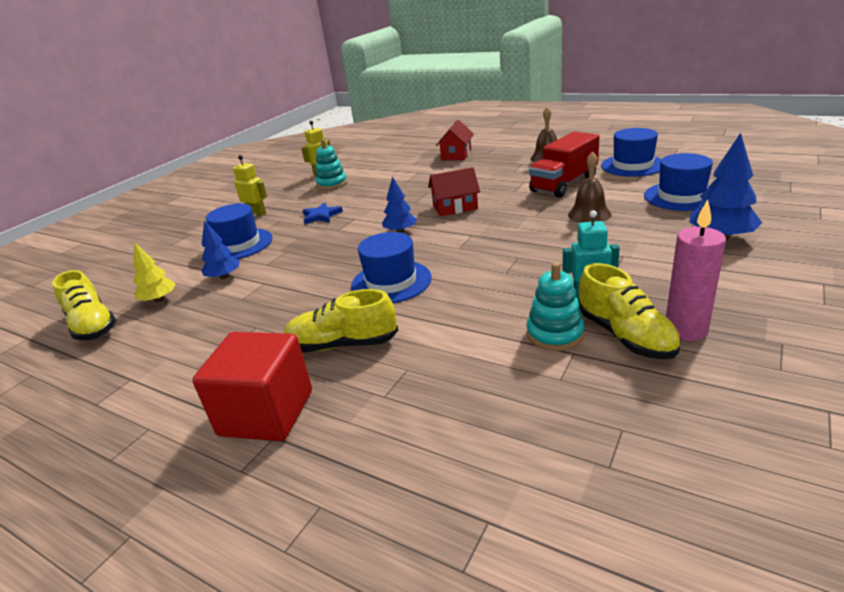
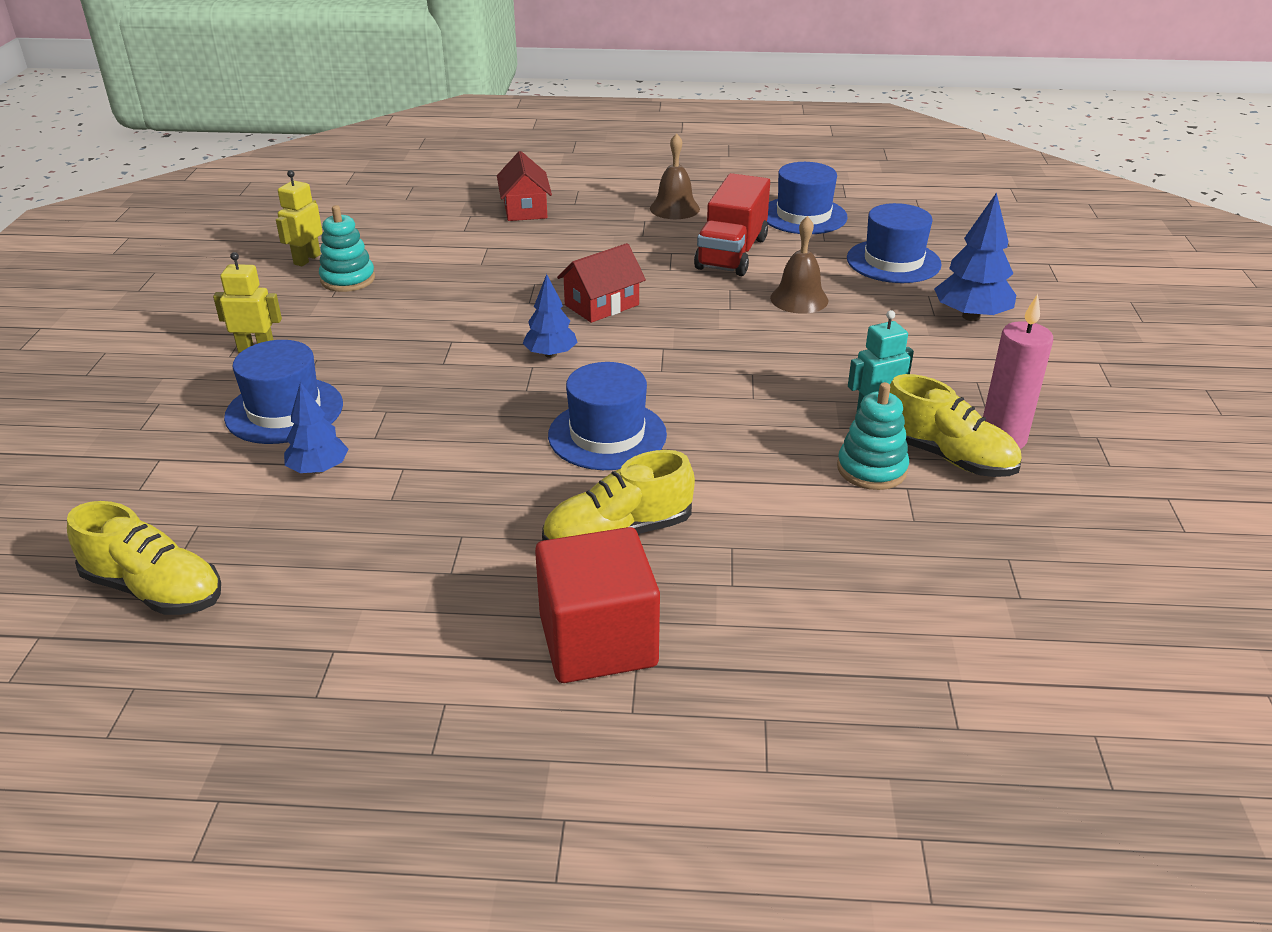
camera: 30 degrees left, 5 degrees up
(159, 300) = (237, 526): yellow tree -> none
(321, 216) = (388, 341): blue star -> none

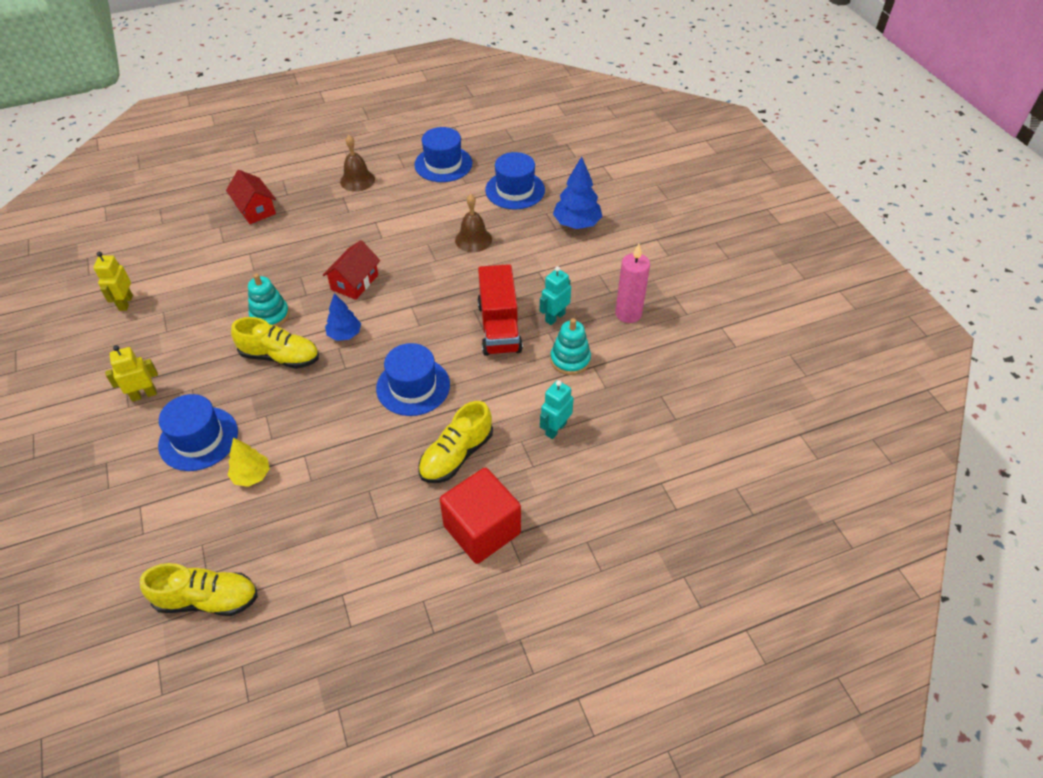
camera: 25 degrees left, 15 degrees up
(318, 469) = (251, 475): blue tree -> yellow tree
(348, 279) = (168, 312): turquoise stacking toy -> turquoise stacking toy (270, 315)
(732, 253) = (414, 211): red truck -> red truck (499, 327)
(797, 548) = (555, 429): none -> turquoise robot
(947, 456) = (605, 337): yellow shoe -> yellow shoe (280, 357)

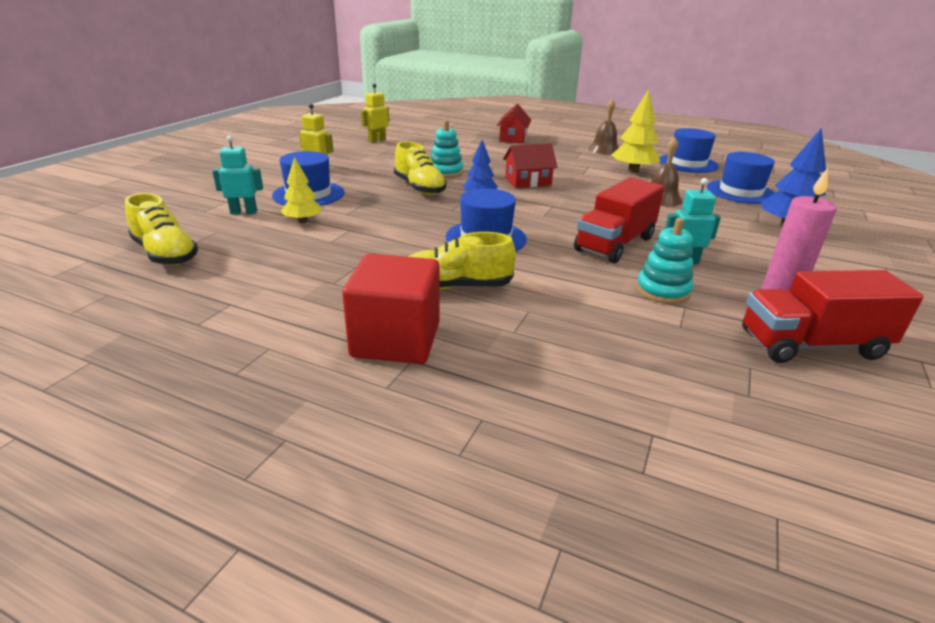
camera: 45 degrees right, 20 degrees down
(415, 206) = (633, 171): none -> yellow tree
(555, 429) = (577, 322): turquoise robot -> turquoise robot (244, 212)
(672, 352) = (811, 345): none -> red truck

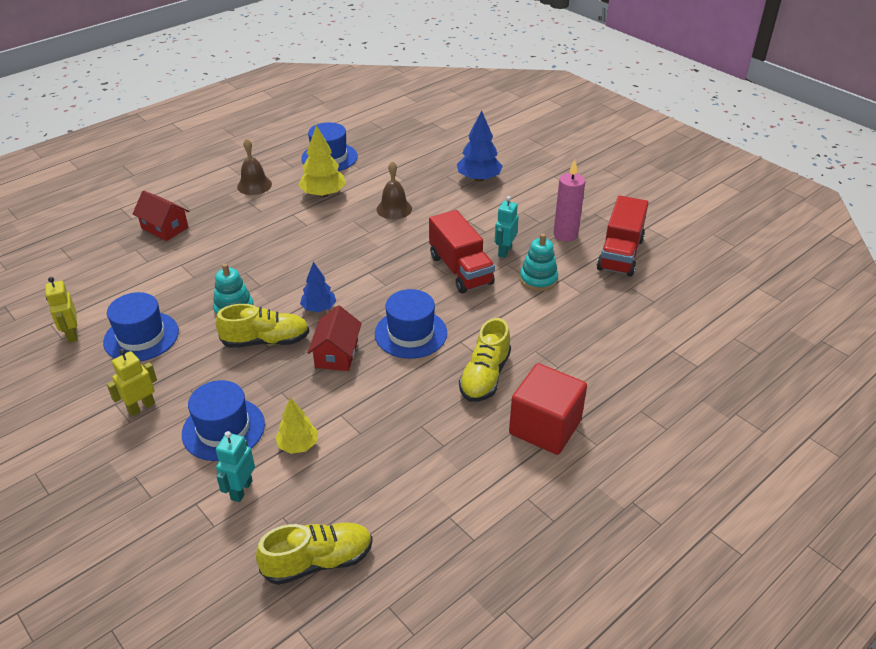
camera: 65 degrees left, 10 degrees up
(528, 181) = (302, 265): red house -> red house (336, 354)
(740, 192) = (408, 164): blue hat -> blue hat (141, 337)

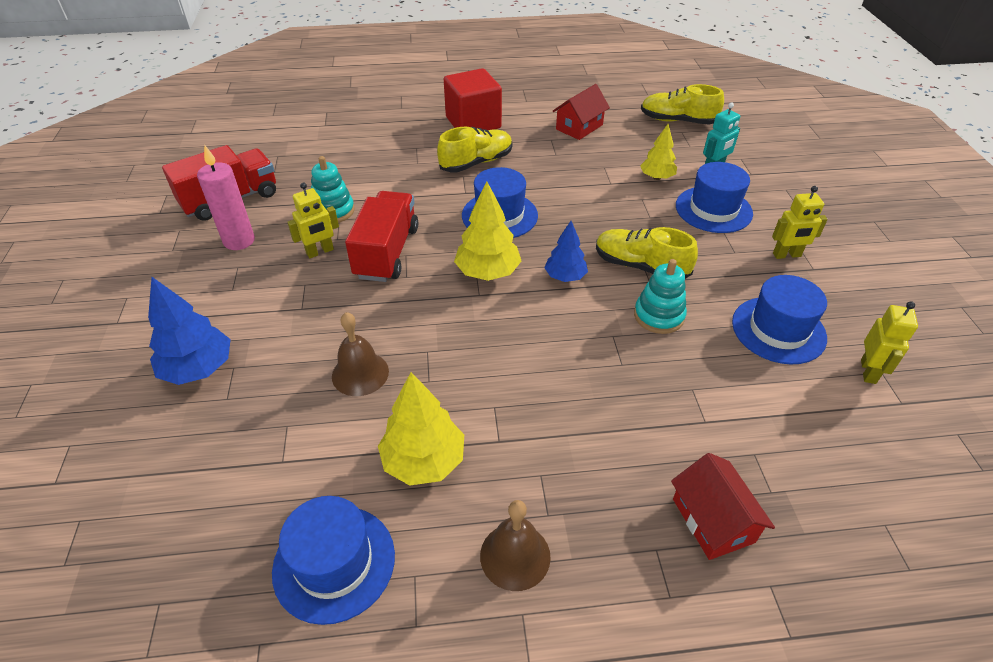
camera: 145 degrees left, 5 degrees up
(336, 354) = (580, 226): red house -> red house (579, 127)
(377, 287) = (487, 272): none -> yellow tree
(504, 251) = (320, 252): turquoise robot -> yellow robot

